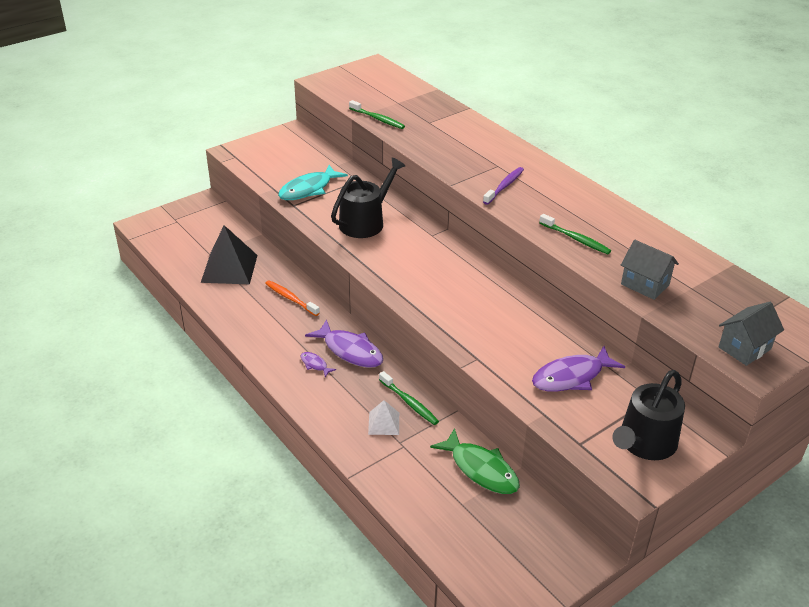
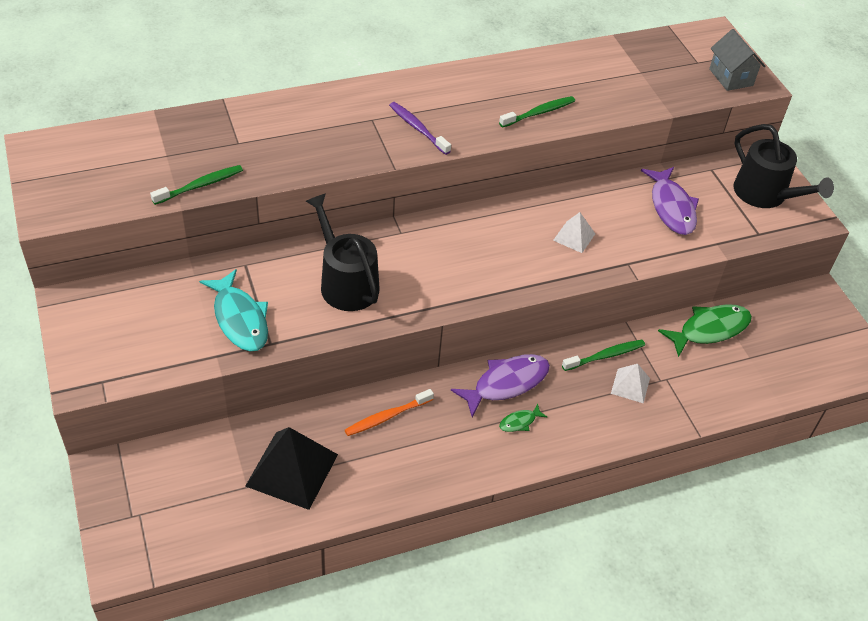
camera: 75 degrees left, 10 degrees up
(315, 364) = (519, 422): purple fish -> green fish
(488, 322) = (574, 237): none -> white pyramid
(645, 284) = (628, 97): grey house -> none

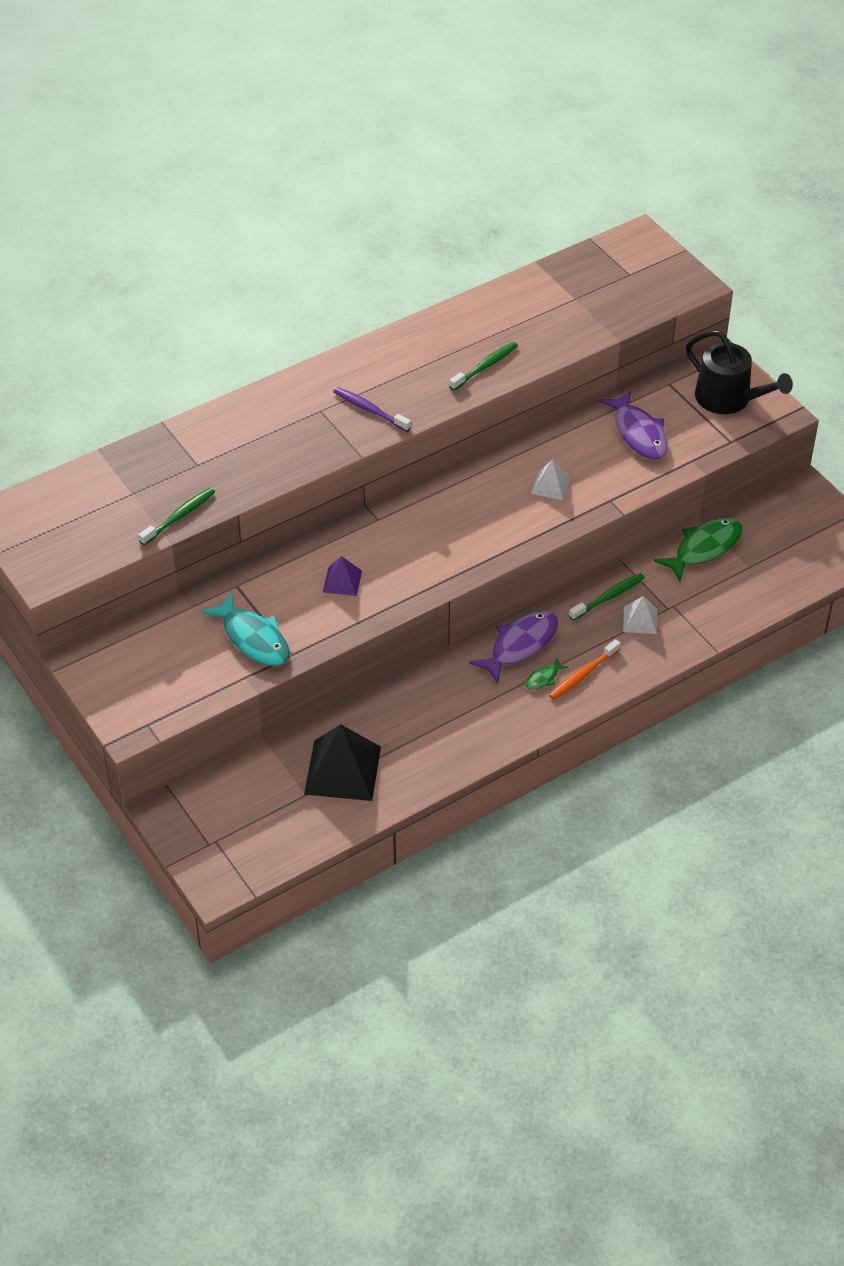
camera: 10 degrees left, 0 degrees up
(346, 283) = (342, 581): black watering can -> purple pyramid
(387, 417) = (415, 702): orange toothbrush -> orange toothbrush (583, 675)
(731, 77) = (667, 284): grey house -> none

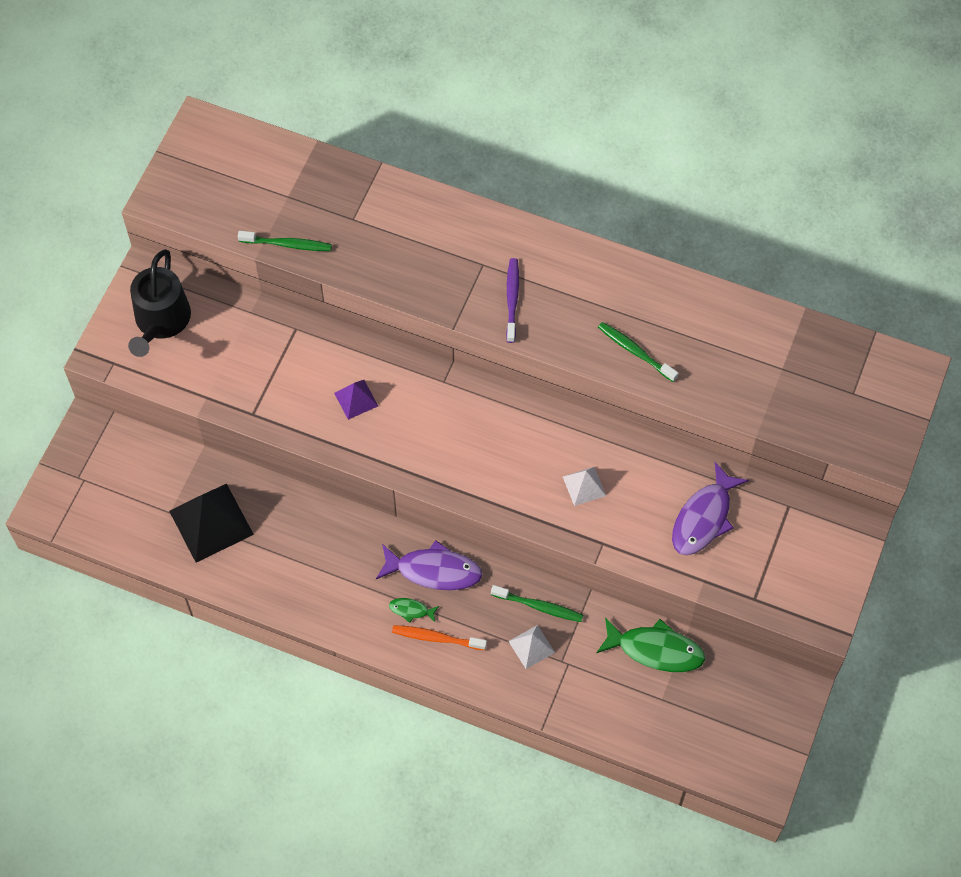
camera: 55 degrees right, 15 degrees up
(253, 638) = (249, 376): turquoise fish -> none
(485, 366) = (635, 351): green toothbrush -> green toothbrush turned 150 degrees counterclockwise
(728, 399) = (809, 566): black watering can -> black watering can (161, 321)

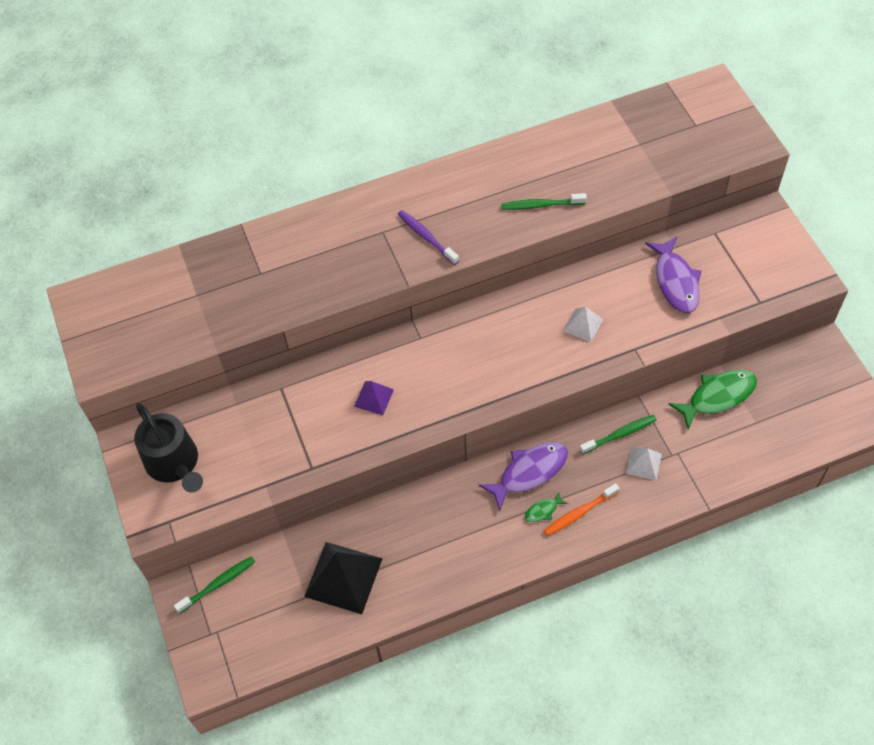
camera: 40 degrees left, 5 degrees down
(287, 244) = (231, 325): green toothbrush -> green toothbrush (218, 584)

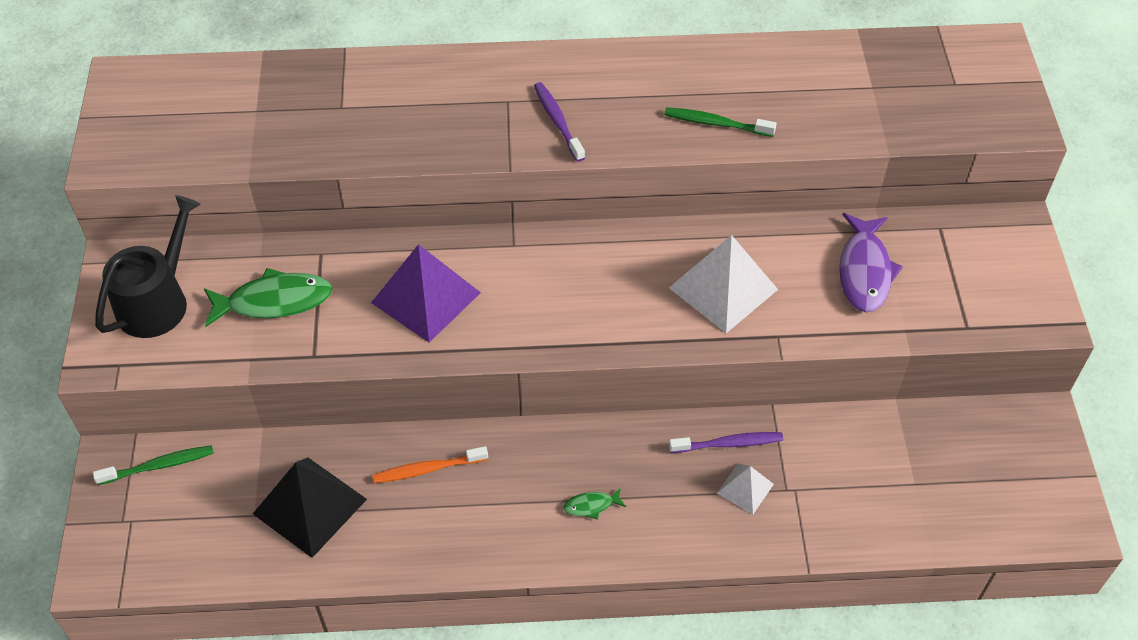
camera: 15 degrees right, 5 degrees down
(174, 463) = (157, 301): black watering can -> black watering can turned 135 degrees counterclockwise
(373, 398) = (425, 297): purple pyramid -> purple pyramid, size x1.91
(529, 472) = (593, 454): purple fish -> none
(579, 513) = (636, 523): orange toothbrush -> orange toothbrush (427, 469)
(583, 325) = (723, 288): white pyramid -> white pyramid, size x1.91
(619, 434) = (728, 444): green toothbrush -> purple toothbrush
(717, 396) = (876, 436): green fish -> green fish (274, 301)

